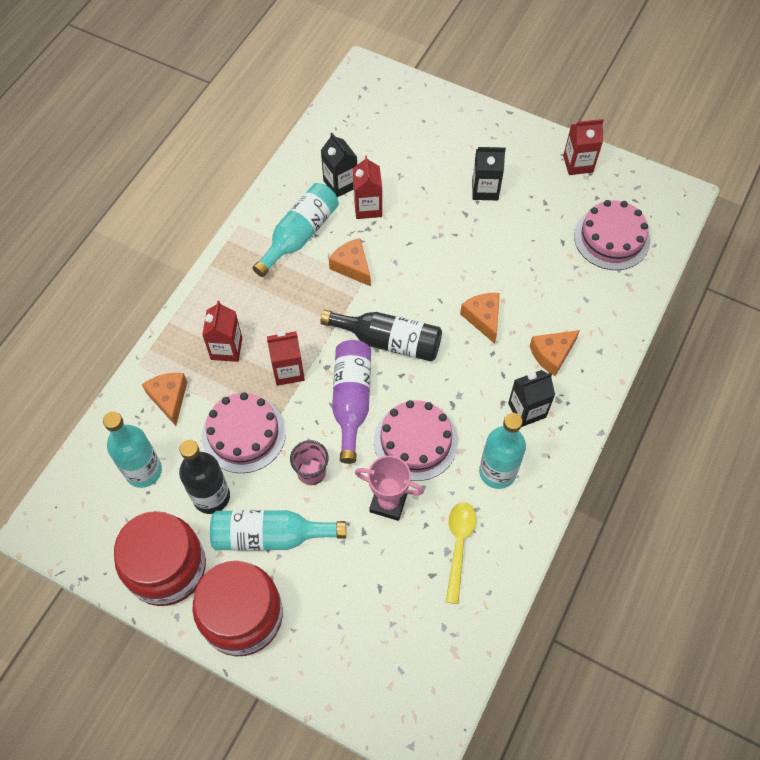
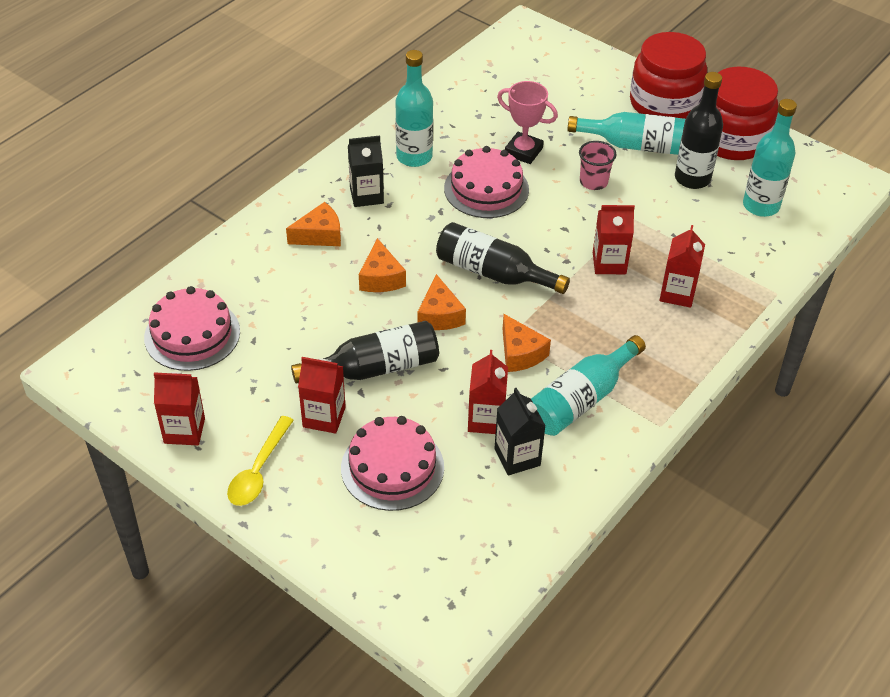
camera: 170 degrees left, 15 degrees down
(169, 398) = (739, 258): orange cheese -> orange cheese (439, 315)
(244, 434) = (659, 219): pink cake -> pink cake (392, 467)
(351, 401) = (544, 228): purple bottle -> none
(459, 546) = (467, 117): yellow spoon -> yellow spoon (258, 470)
(460, 234) = (376, 368): none -> black bottle
(485, 190) = (324, 417): black carton -> red carton

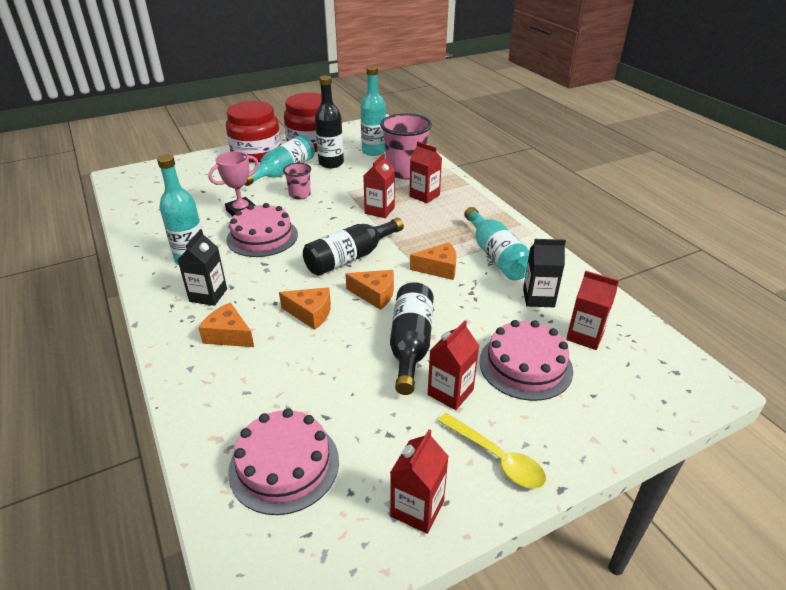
camera: 65 degrees left, 10 degrees down
(320, 235) = (228, 335): orange cheese -> orange cheese turned 60 degrees counterclockwise
(486, 420) = (495, 302): red carton -> red carton (585, 336)
(727, 255) = (405, 172): none -> pink cup

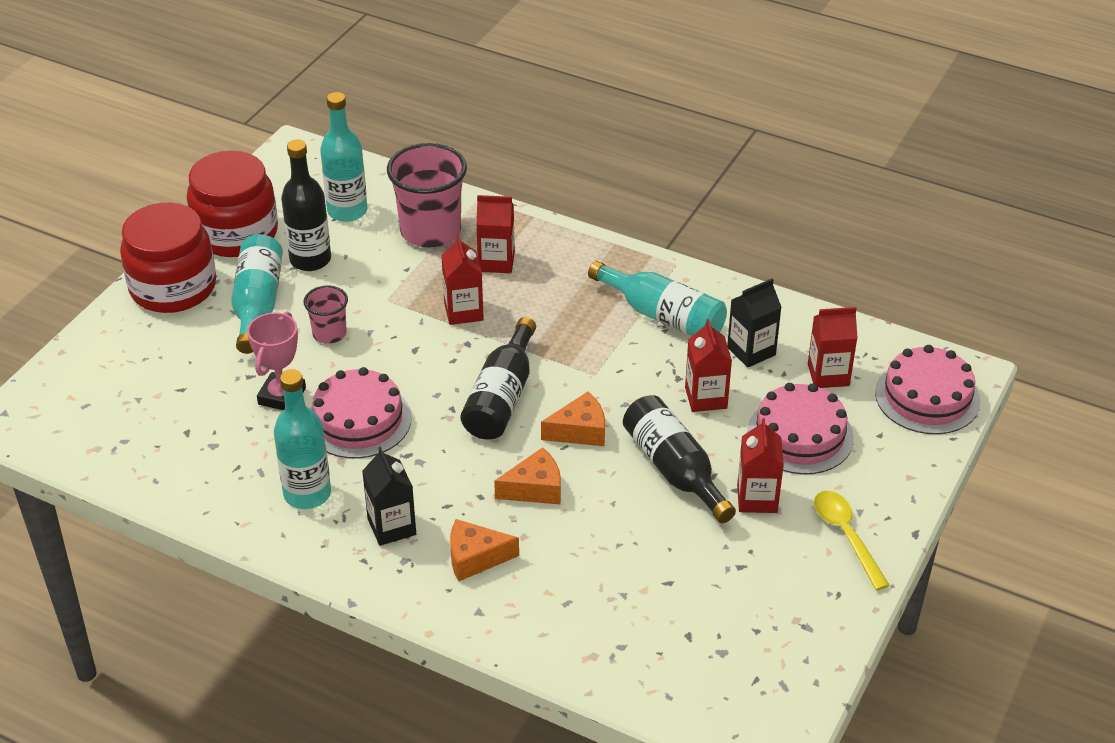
camera: 35 degrees left, 5 degrees up
(284, 465) = (678, 642): pink cake -> pink cake (927, 397)
(417, 508) = (821, 611): red carton -> red carton (706, 398)
(438, 268) = (616, 363): orange cheese -> none
(496, 458) = (846, 536): yellow spoon -> yellow spoon turned 120 degrees counterclockwise

